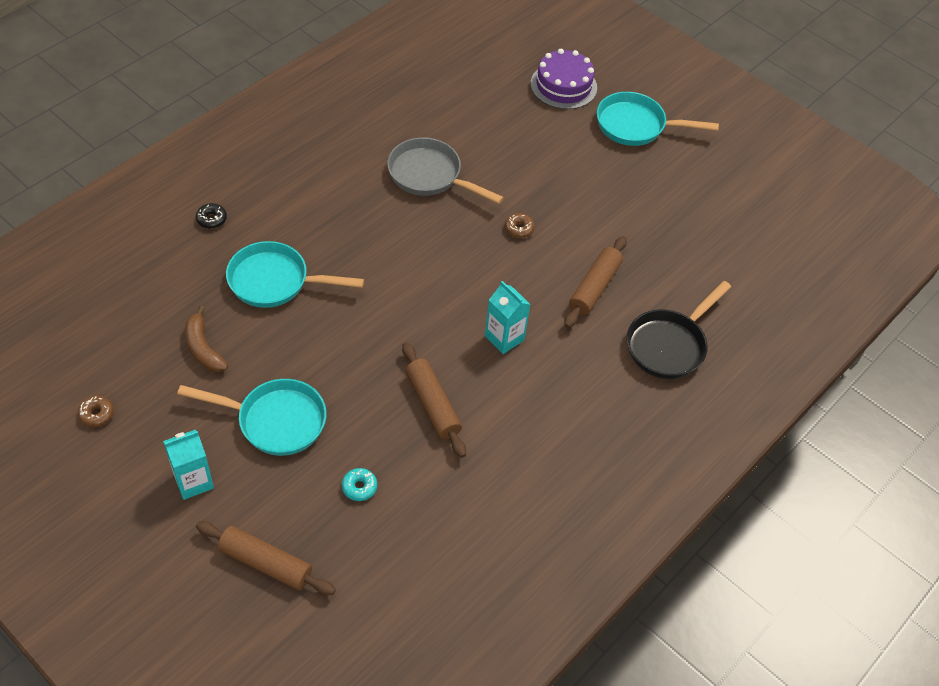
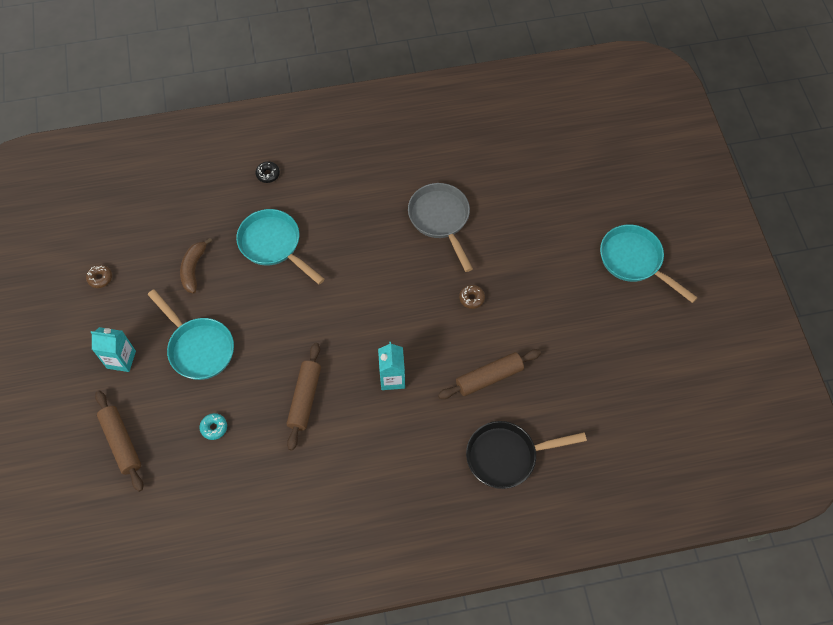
camera: 40 degrees right, 10 degrees up
(563, 85) = (604, 196): purple cake -> none

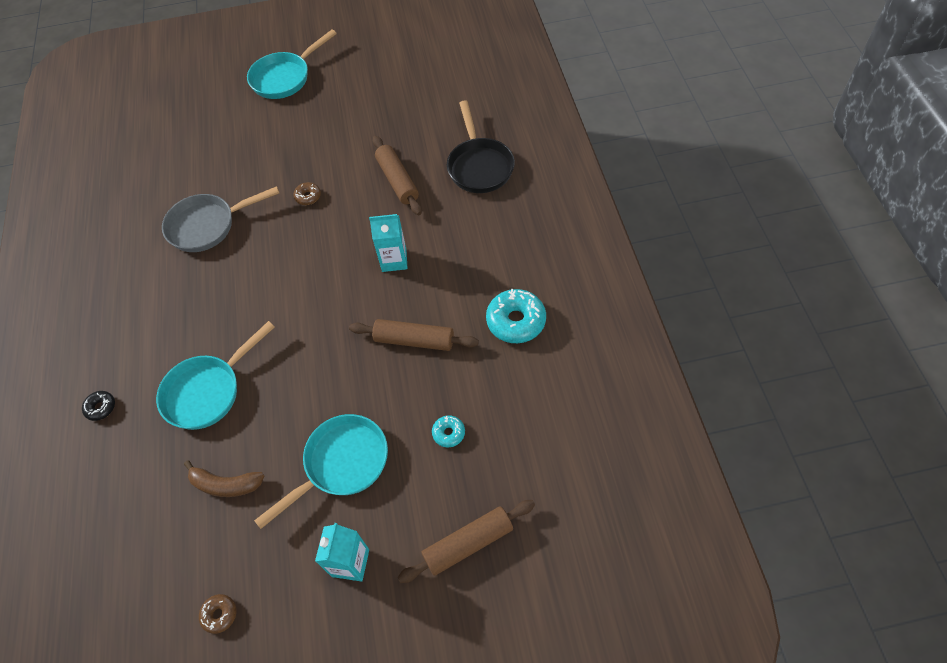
camera: 85 degrees left, 5 degrees down
(316, 486) = (516, 321): none -> turquoise donut

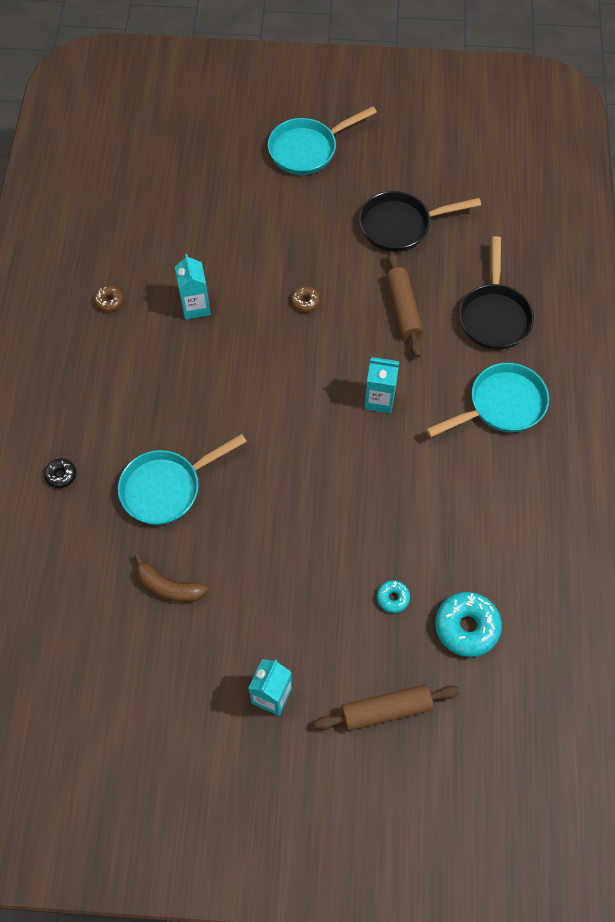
camera: 10 degrees right, 5 degrees up
(208, 226) = (195, 307): grey pan -> turquoise carton
(219, 614) = (143, 707): brown donut -> brown donut (109, 301)
(341, 464) = (282, 599): turquoise pan -> turquoise pan (501, 405)
(379, 116) = (400, 226): none -> black pan
(414, 340) = (380, 493): brown rolling pin -> none
(516, 321) = (488, 501): turquoise donut -> turquoise donut (466, 627)

